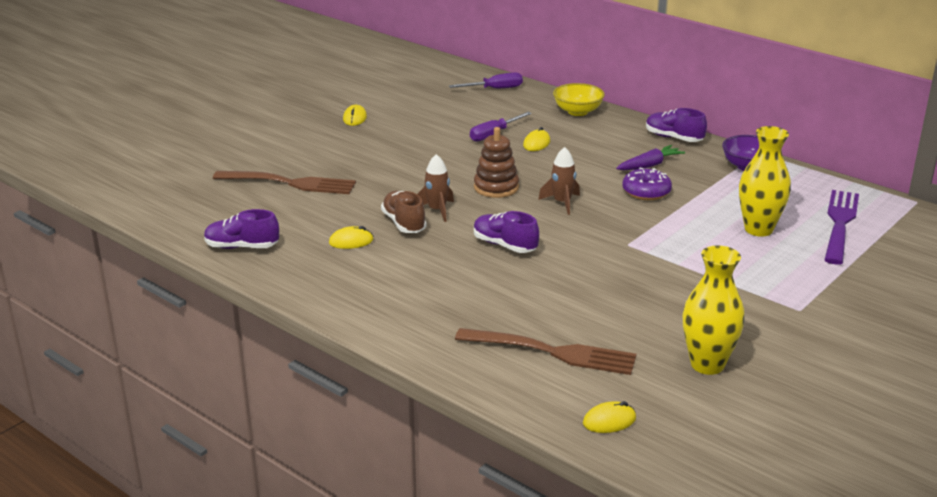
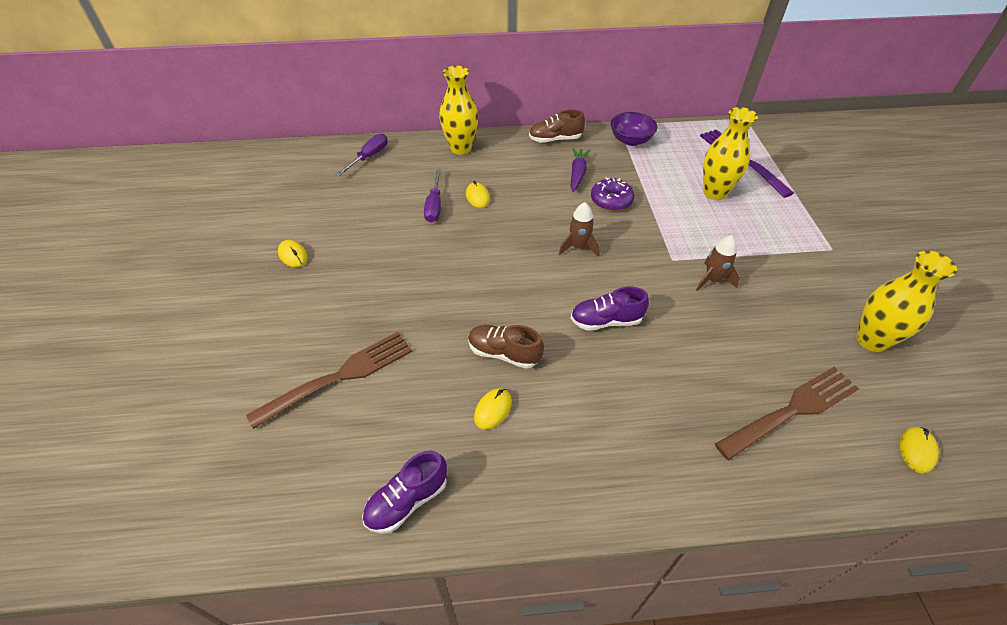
camera: 45 degrees left, 20 degrees up
(437, 210) = (507, 319): brown rocket -> brown rocket (712, 280)
(496, 187) = (514, 262): brown stacking toy -> none
(577, 111) = (461, 148): yellow bowl -> yellow vase
(673, 138) = (555, 139): purple shoe -> brown shoe

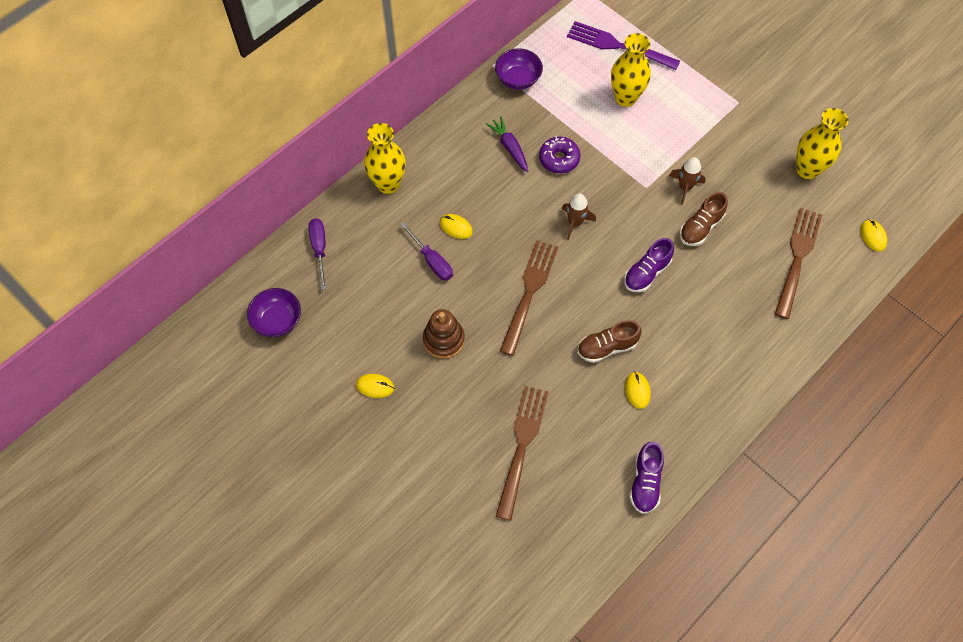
camera: 40 degrees left, 15 degrees up
(290, 178) = (277, 320): none -> purple bowl
(379, 258) = (443, 340): none -> brown stacking toy
(483, 271) = (529, 293): none -> brown fork
(555, 139) = (457, 119): brown shoe -> brown shoe (700, 227)

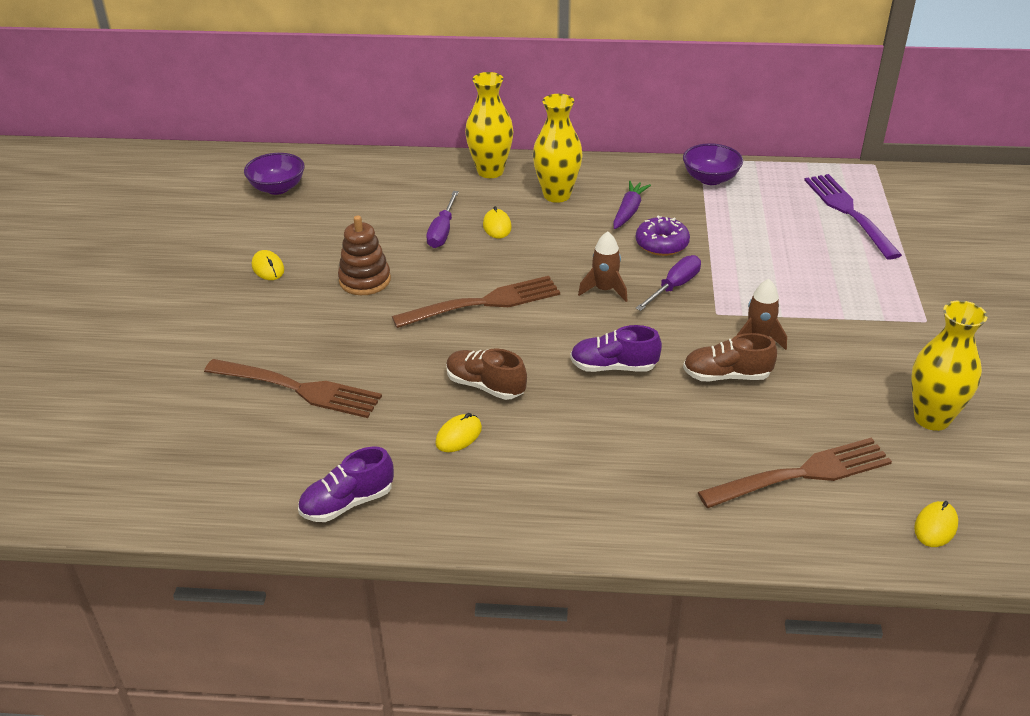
camera: 50 degrees right, 25 degrees down
(319, 249) = (375, 172): purple screwdriver -> purple screwdriver (674, 287)
(522, 447) = (297, 389): brown fork -> brown fork turned 45 degrees clockwise
(625, 98) = (798, 247): yellow vase -> yellow vase (557, 195)

